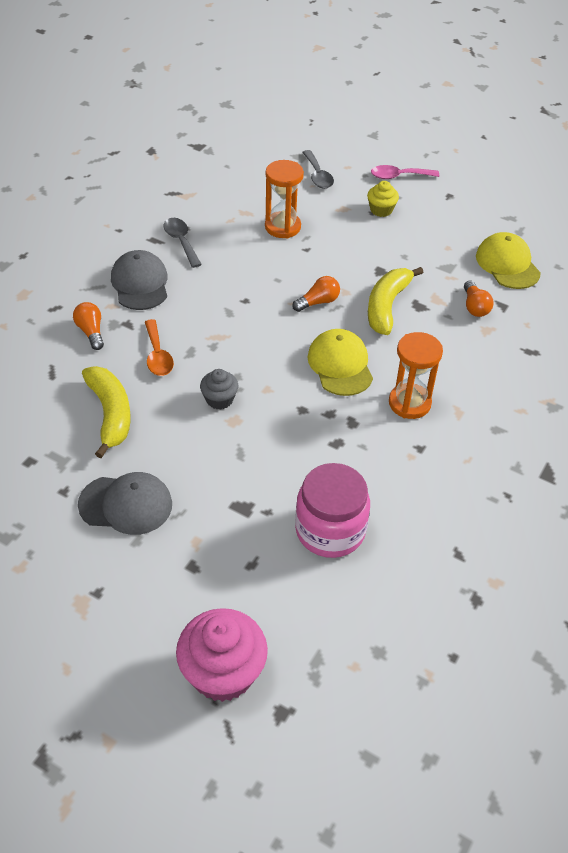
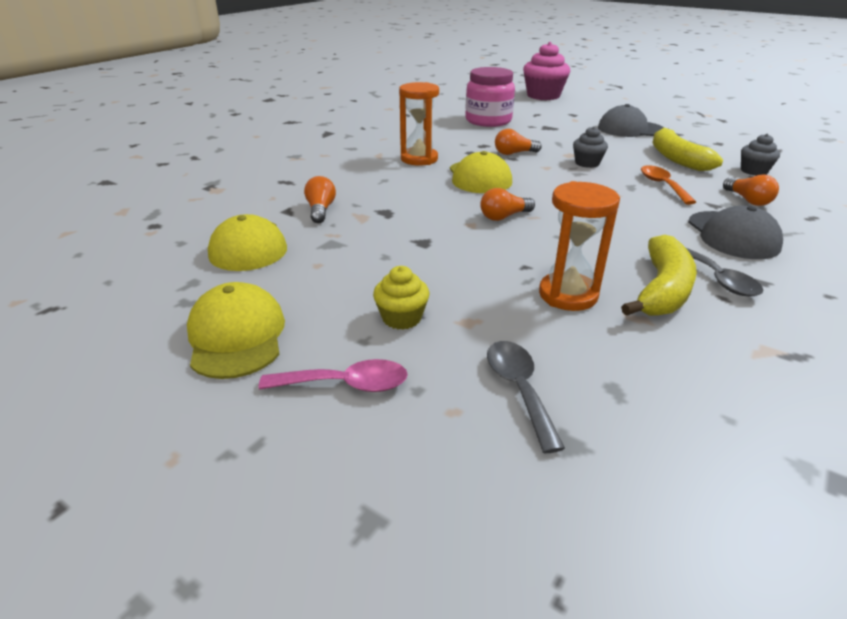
camera: 175 degrees left, 15 degrees down
(42, 387) = (753, 171): none -> grey cupcake
(300, 421) = (514, 153): none -> orange light bulb
(387, 306) = (423, 212): yellow banana -> yellow banana (662, 290)
(466, 198) = (237, 336): none -> yellow cap

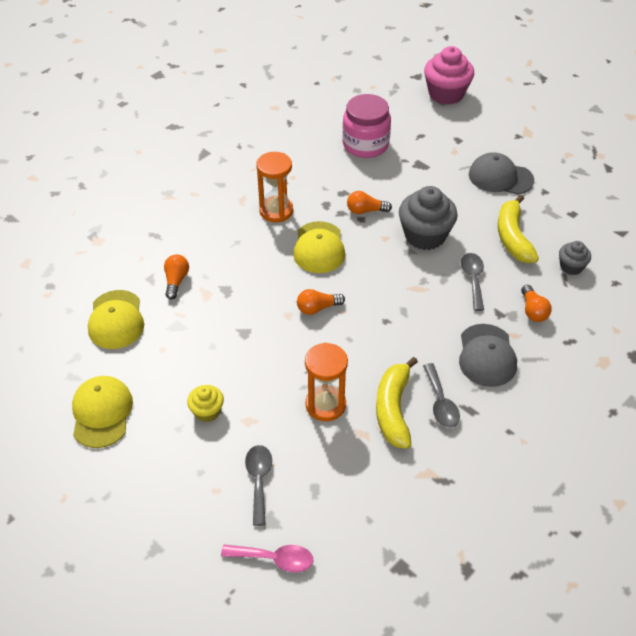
camera: 10 degrees right, 15 degrees up
(346, 384) = (160, 462): pink spoon -> pink spoon (274, 559)
(587, 163) = (425, 235): grey cupcake -> grey cupcake, size x1.87
(662, 185) = (473, 279): orange spoon -> grey spoon
(662, 290) = (393, 409): yellow banana -> yellow banana turned 150 degrees clockwise

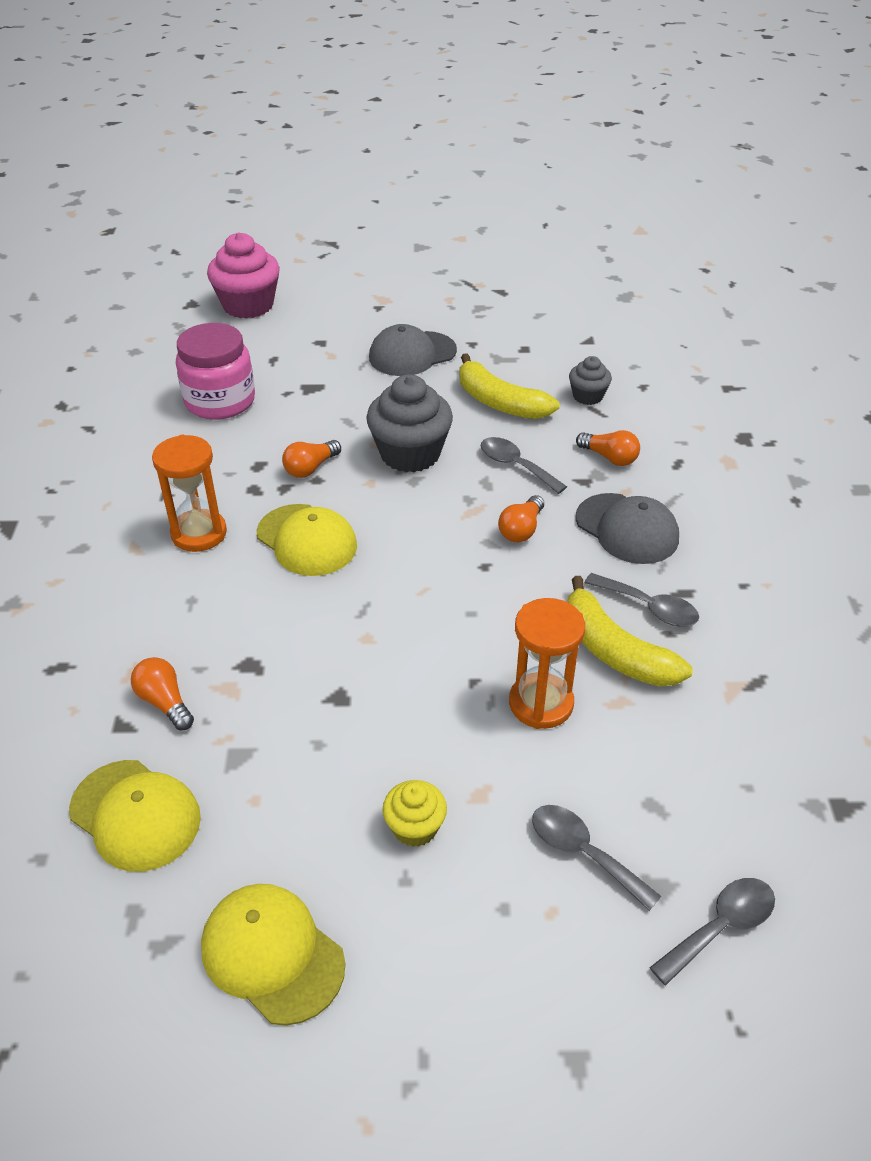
camera: 45 degrees left, 5 degrees down
(274, 559) = (720, 927): pink spoon -> grey spoon
(317, 308) = (392, 606): orange light bulb -> orange light bulb (521, 529)

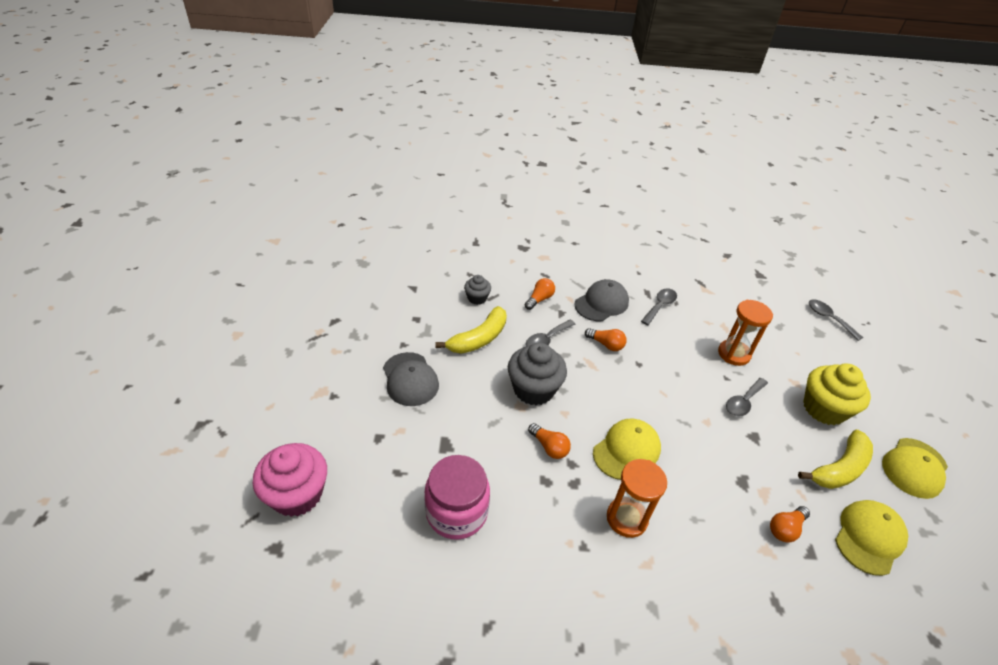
camera: 90 degrees left, 0 degrees up
(415, 827) = (824, 409): yellow cupcake -> yellow cupcake, size x1.87
(583, 853) = (812, 352): grey spoon -> grey spoon (743, 402)
(614, 650) = (692, 323): yellow banana -> yellow banana (839, 468)

